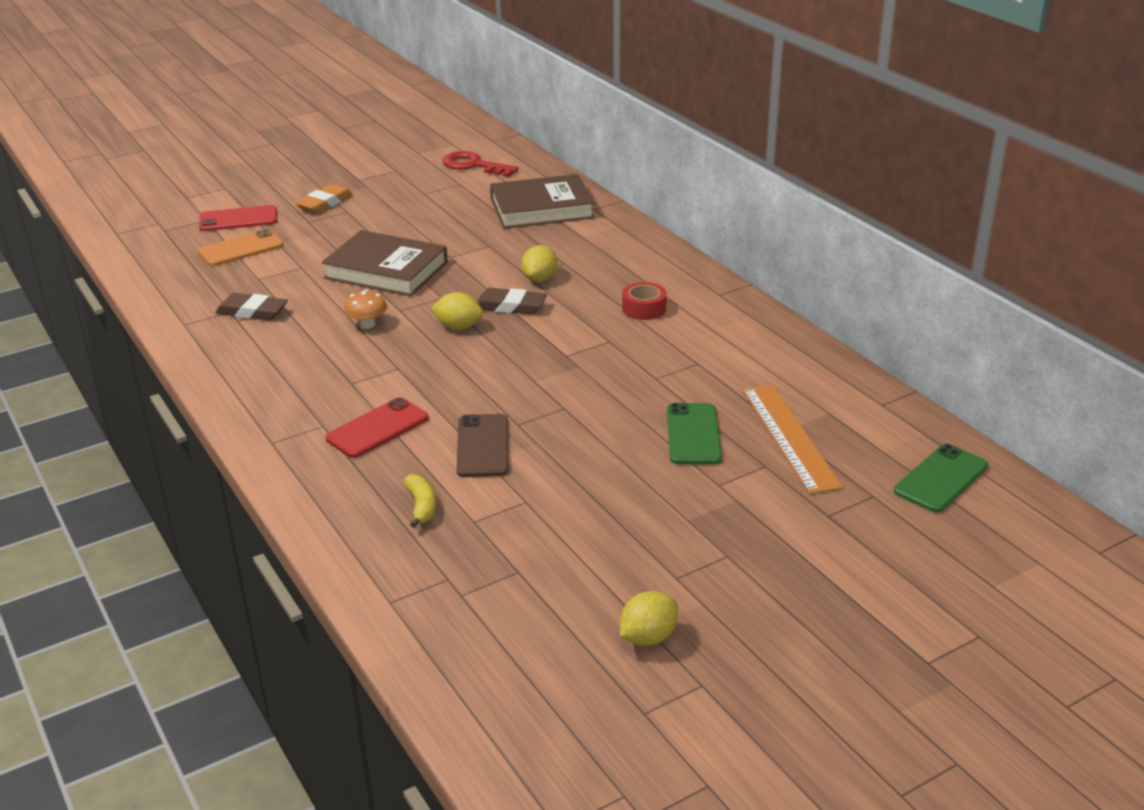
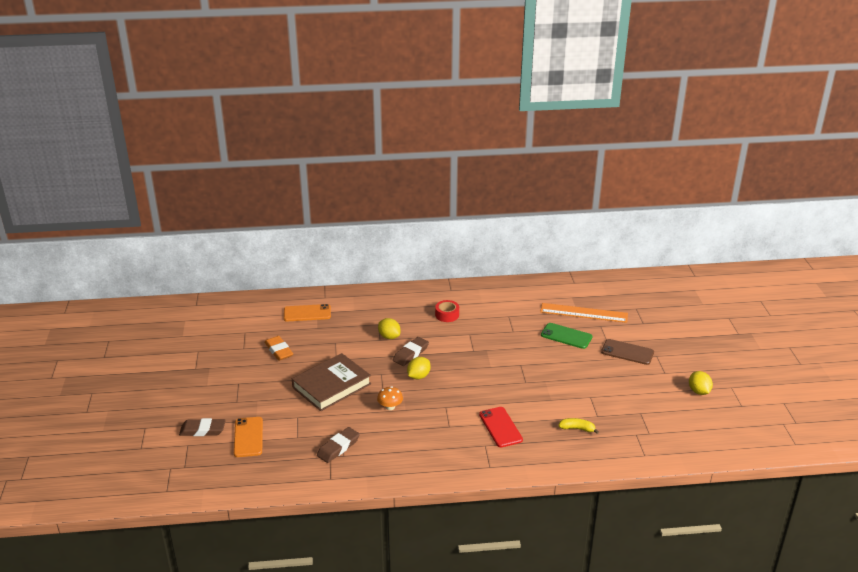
camera: 65 degrees left, 0 degrees up
(238, 219) = (202, 430): red phone -> brown eraser
(325, 203) = (217, 389): orange eraser -> orange eraser (279, 350)
(473, 165) = (224, 321): red key -> none
(483, 446) = (538, 397): brown phone -> brown phone (627, 352)
(541, 208) = (307, 313): brown book -> orange phone
(941, 479) = (633, 289): green phone -> none

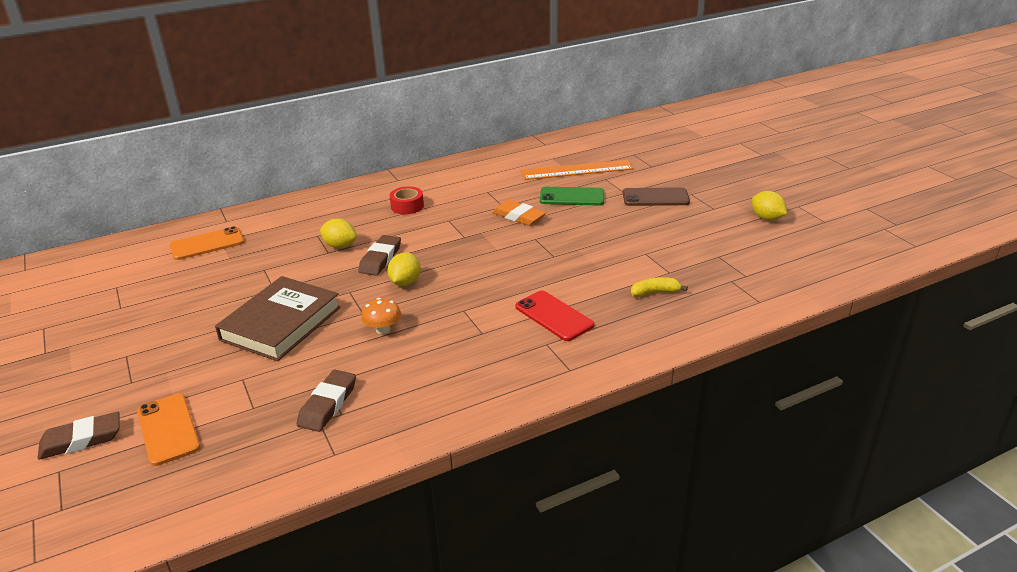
camera: 20 degrees left, 0 degrees up
(279, 350) = (179, 298): orange eraser -> orange eraser (518, 216)

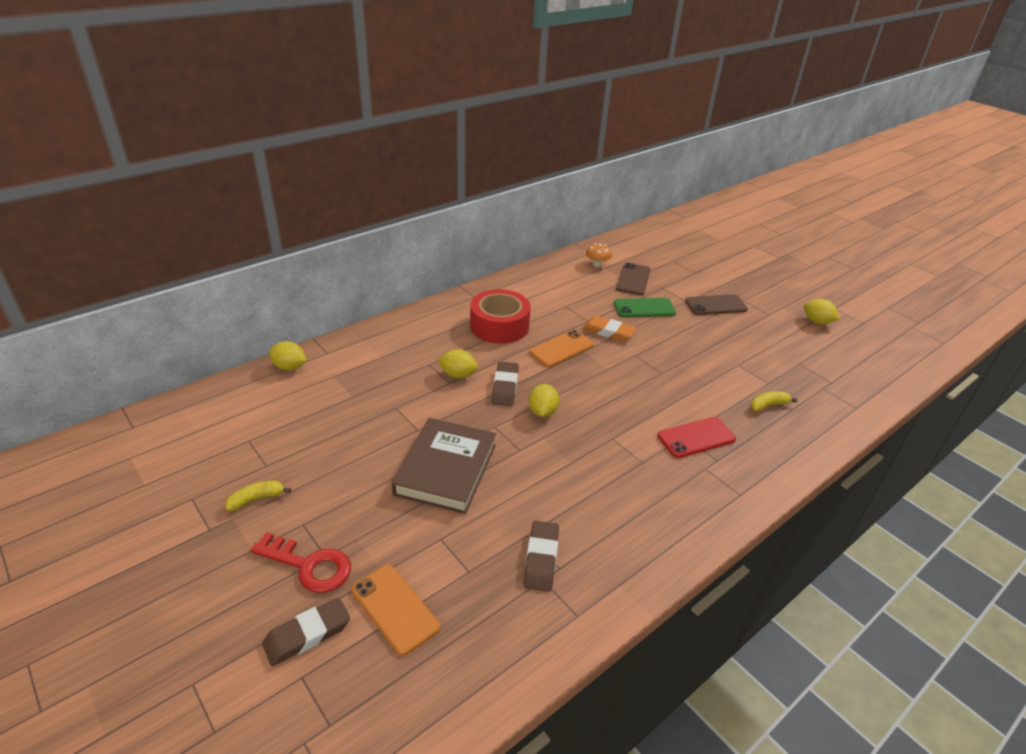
camera: 15 degrees left, 5 degrees up
(97, 333) = (256, 499): none -> yellow banana
(113, 388) = (309, 566): none -> red key
(185, 231) = (289, 367): none -> yellow lemon
(207, 244) = (321, 381): orange phone -> orange phone (561, 349)
(383, 329) = (549, 467): orange mushroom -> orange mushroom (597, 264)
(407, 206) = (499, 326): red tape -> red tape, size x1.88
(554, 316) = (696, 437): red phone -> red phone turned 60 degrees counterclockwise
(577, 170) = (633, 279): orange ruler -> brown phone

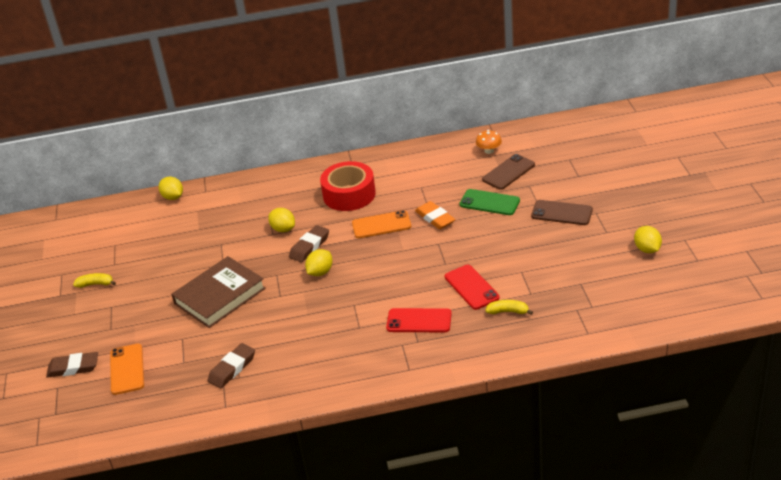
camera: 35 degrees right, 0 degrees up
(309, 566) = (98, 332): red key -> none
(710, 390) = (471, 287): none -> red phone

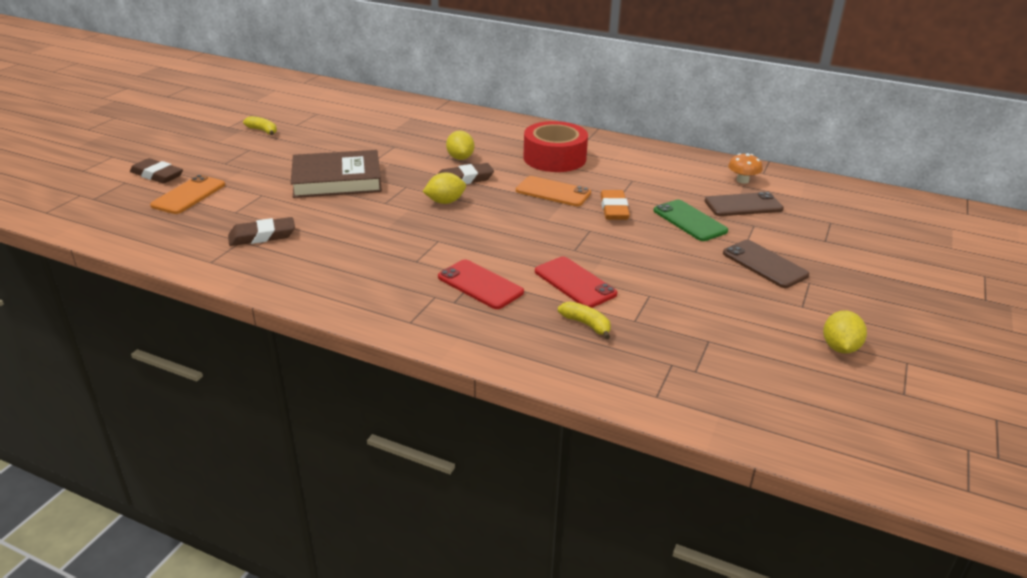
camera: 30 degrees right, 5 degrees down
(173, 197) = (406, 102): yellow lemon -> none
(471, 287) = (575, 283): red phone -> red phone turned 45 degrees counterclockwise

